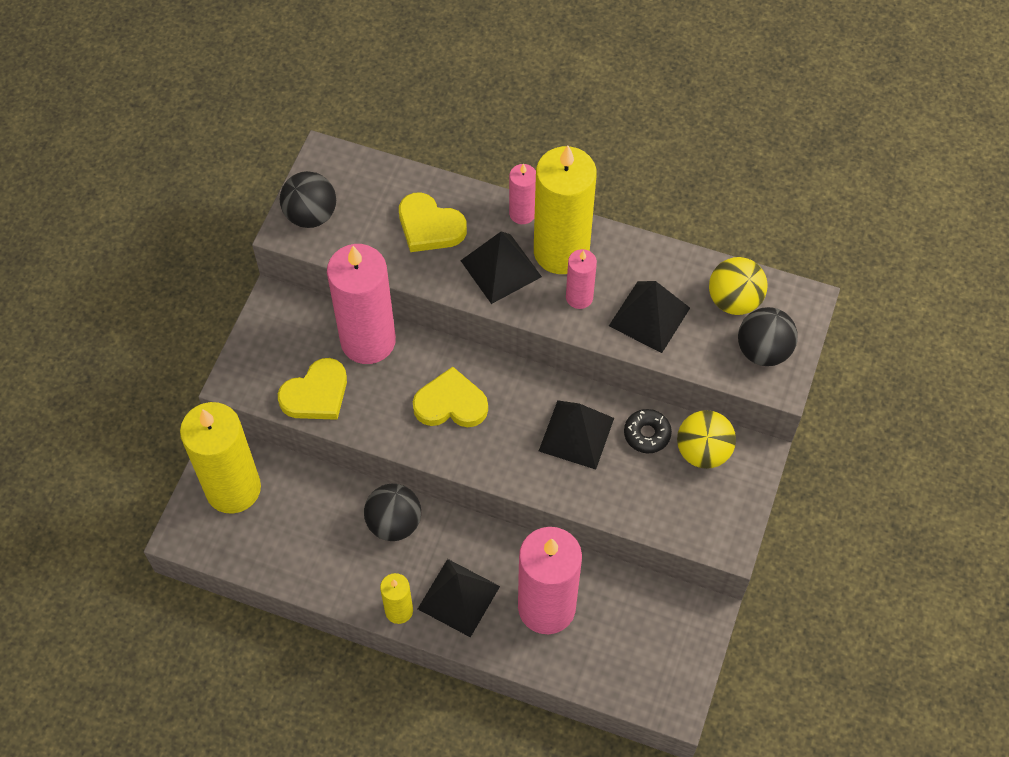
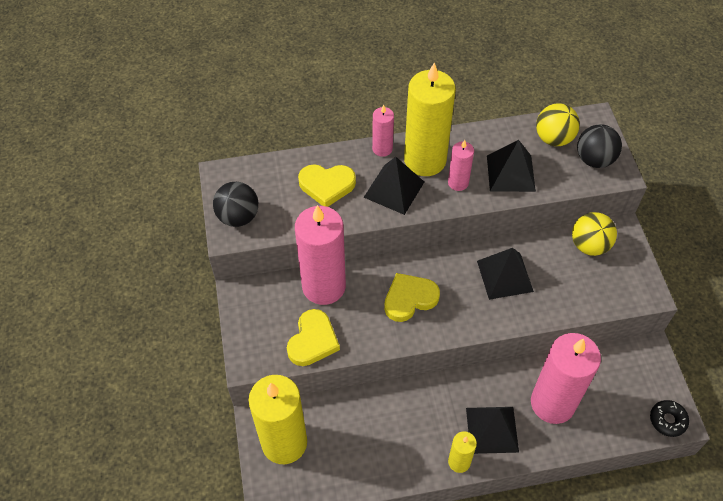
camera: 30 degrees left, 5 degrees down
(394, 523) = (413, 403): black ball -> none
(647, 434) = (548, 253): black donut -> black donut (667, 420)

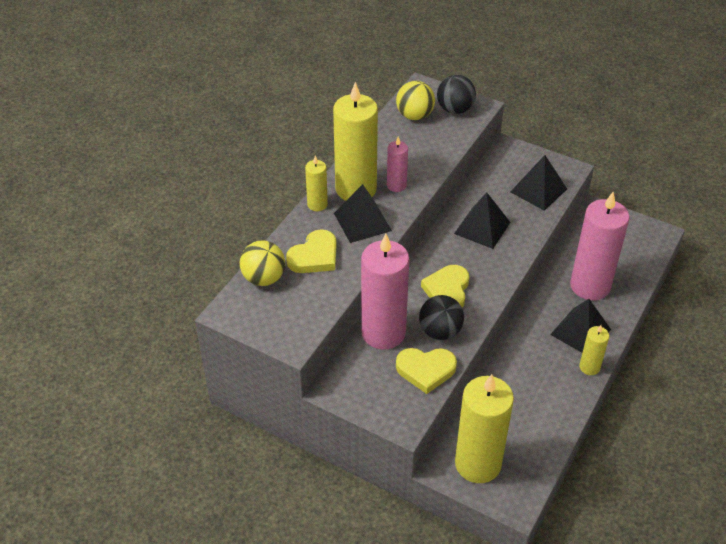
camera: 50 degrees left, 10 degrees down
(238, 217) = (282, 327): black ball -> black ball (440, 331)
(313, 340) = (426, 370): yellow heart -> yellow heart turned 120 degrees clockwise
(382, 149) = (317, 204): pink candle -> yellow candle
(511, 173) = (419, 154): black pyramid -> black pyramid (538, 190)
(589, 245) = (503, 170): yellow ball -> yellow ball (264, 278)
(667, 420) = (655, 239): black donut -> none

